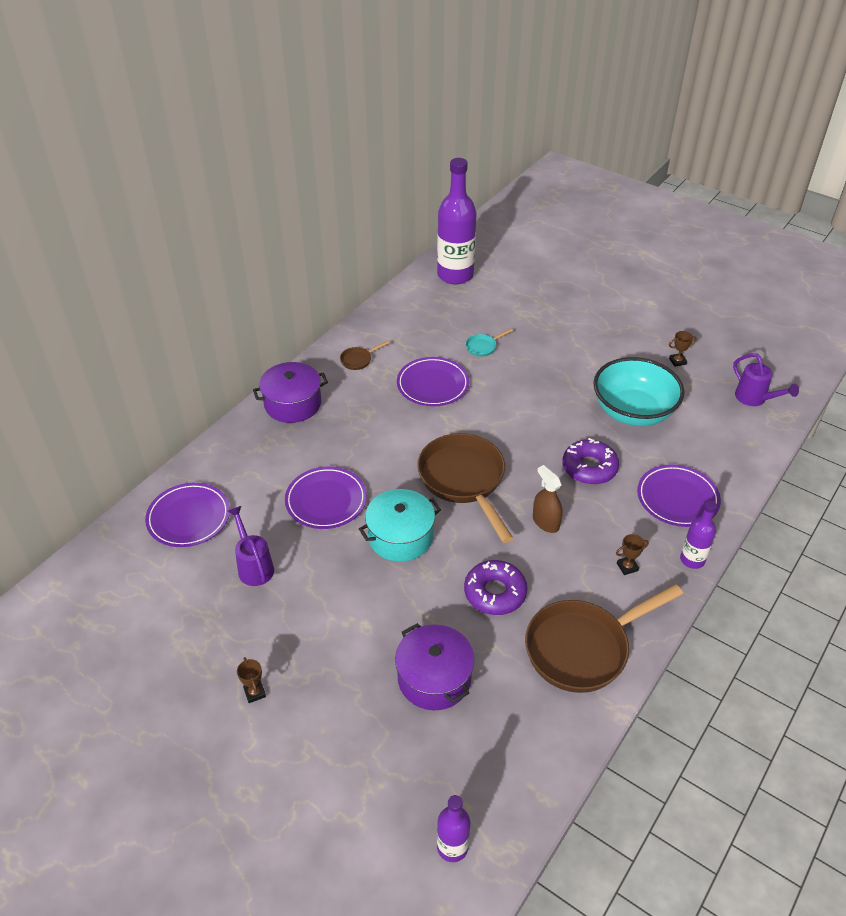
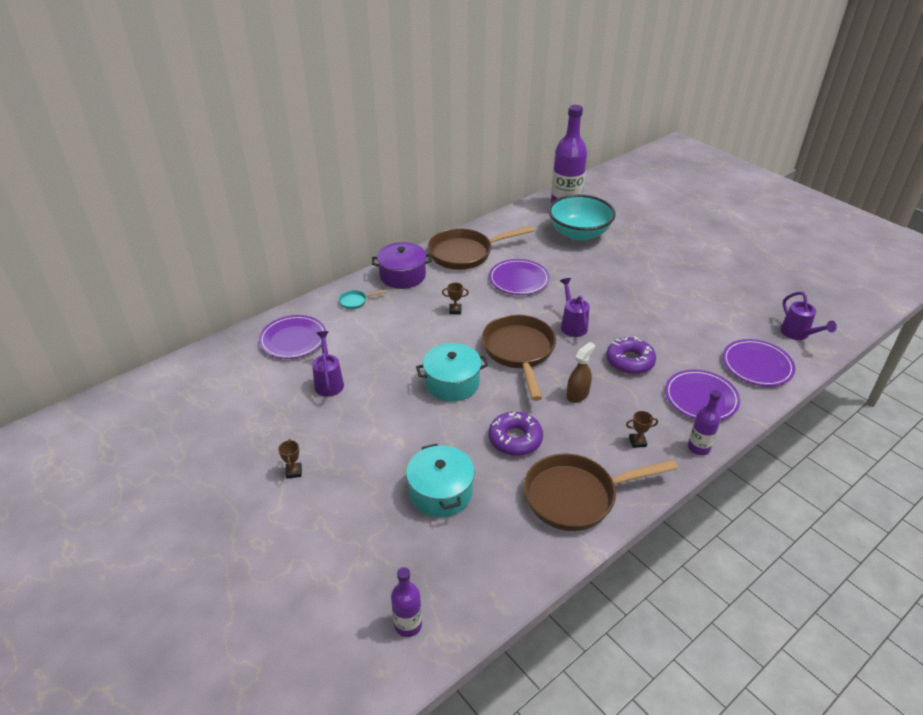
camera: 15 degrees right, 5 degrees down
(326, 500) = (402, 346): purple plate -> purple plate (757, 365)
(358, 360) = (465, 253): brown pan -> brown pan, size x2.47
(434, 678) = (441, 492): purple pot -> turquoise pot
(483, 347) = (570, 259): turquoise pan -> turquoise pan (355, 301)
(512, 433) = (572, 325): none -> purple watering can
(545, 522) = (577, 395): brown spray bottle -> brown spray bottle turned 60 degrees clockwise
(633, 411) = (683, 326): turquoise bowl -> turquoise bowl (579, 233)
(677, 361) = (735, 295): brown trophy -> brown trophy (455, 310)

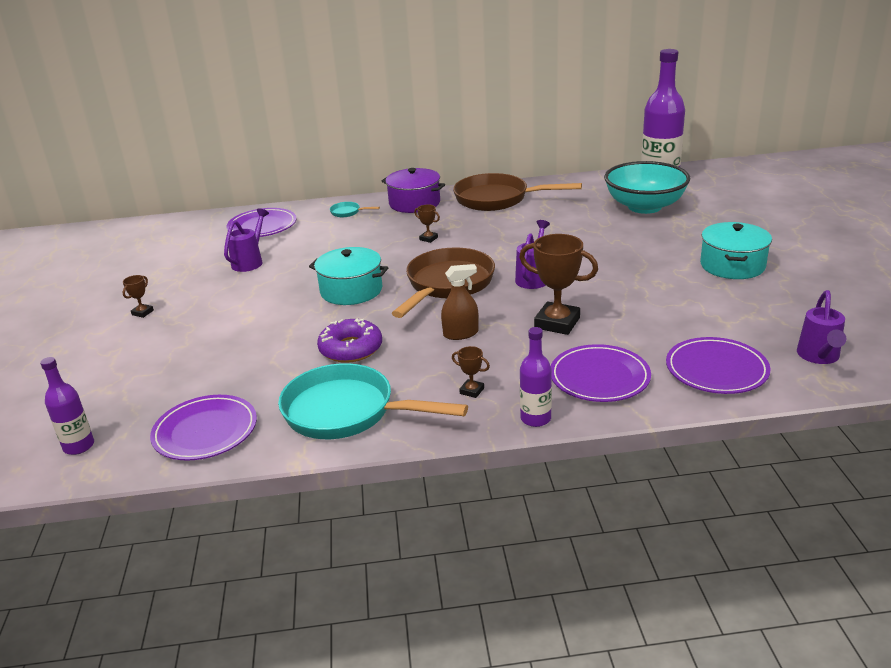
camera: 35 degrees right, 10 degrees down
(441, 492) = (232, 365): turquoise pot -> turquoise pot (732, 265)
(519, 280) = (525, 230): purple plate -> purple plate (205, 431)
(576, 496) = (347, 412): brown pan -> turquoise pan
(630, 361) = (557, 323): purple donut -> brown trophy

